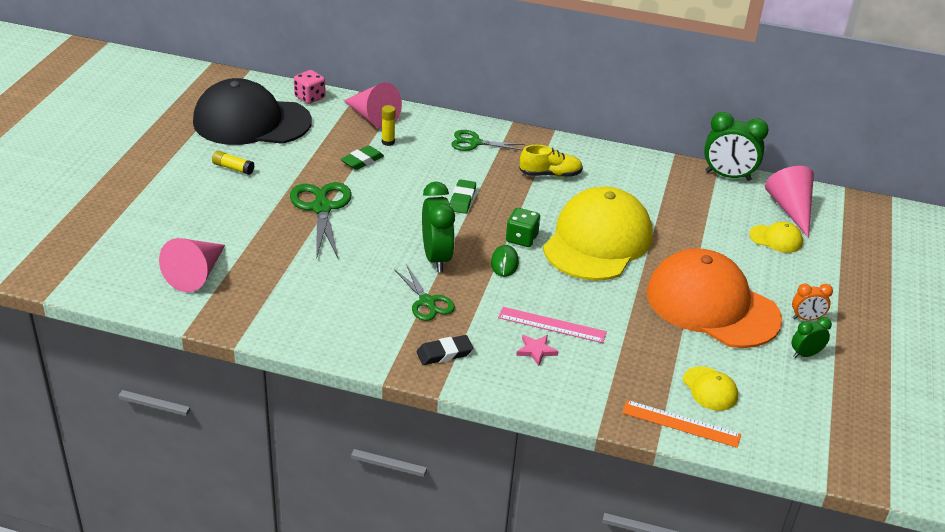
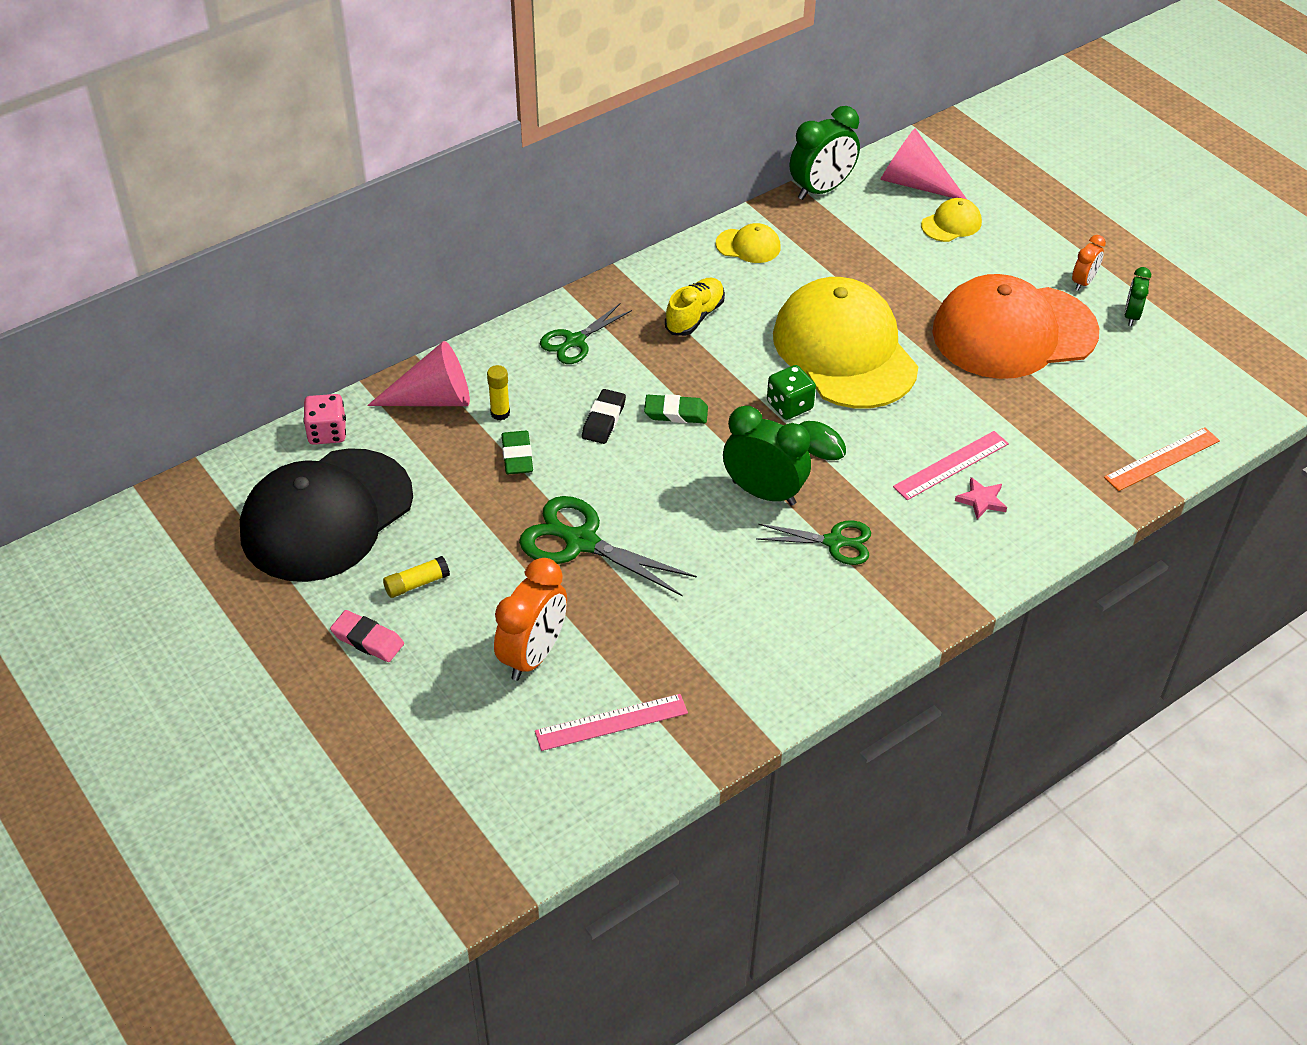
camera: 50 degrees left, 10 degrees up
(178, 170) = (367, 639): none -> pink eraser
(196, 274) = (611, 722): pink cone -> pink ruler
(220, 227) = (533, 655): none -> orange clock
(444, 353) = (930, 574): black eraser -> black eraser (604, 420)
(462, 199) = (676, 413): green eraser -> green eraser turned 45 degrees counterclockwise
(710, 389) = (1130, 409): yellow cap -> yellow cap (748, 246)

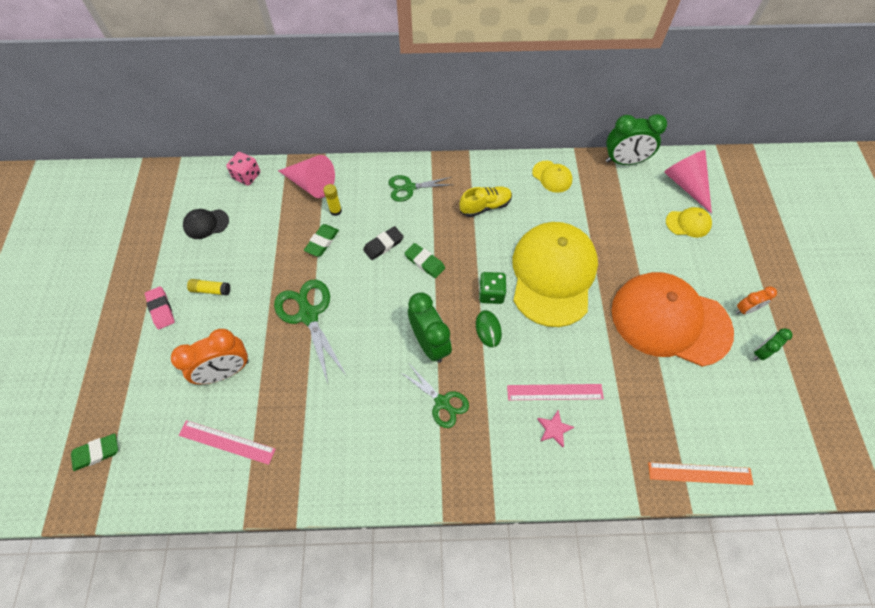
camera: 35 degrees right, 15 degrees up
(326, 515) = (206, 224): black cap -> black cap, size x0.41
(449, 829) = (96, 453): none -> green eraser

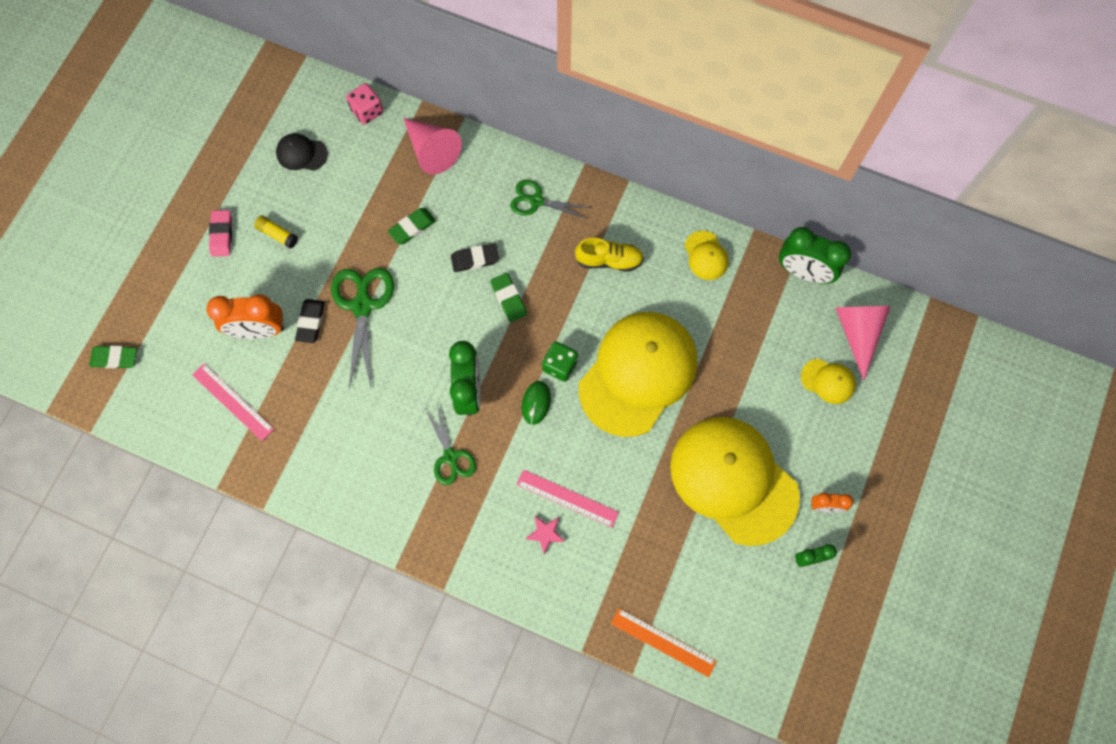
camera: 25 degrees right, 10 degrees up
(269, 346) = (311, 322): none -> black eraser
(335, 211) = (443, 196): yellow glue stick -> none
(670, 320) = (733, 480): orange cap -> yellow cap

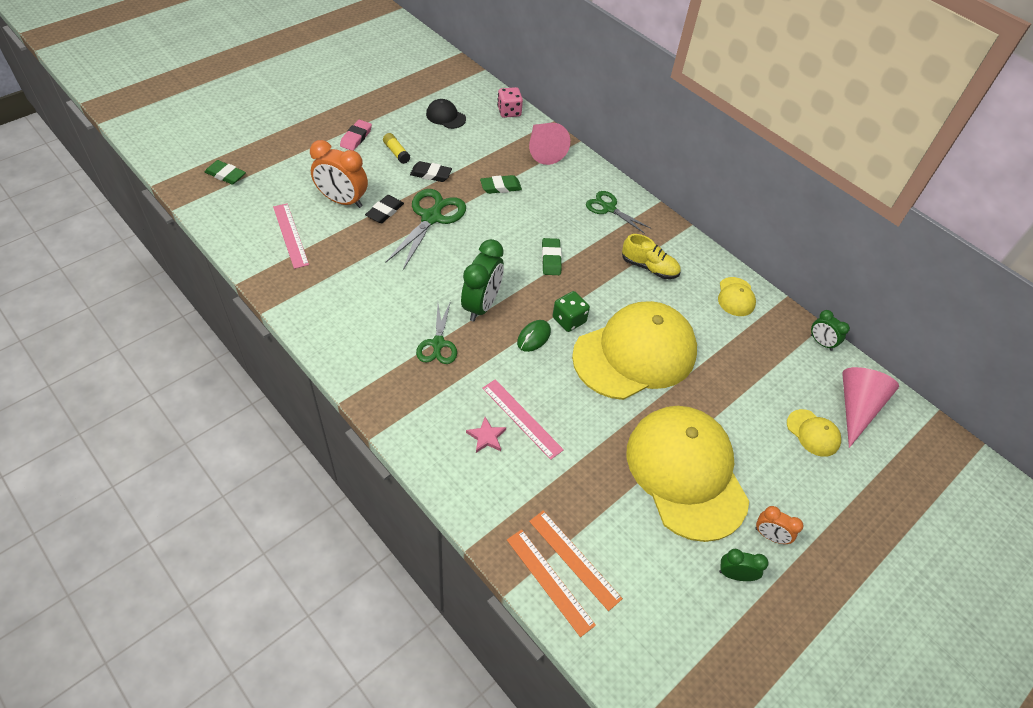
camera: 20 degrees right, 20 degrees down
(475, 259) = (538, 224): black eraser -> black eraser (431, 174)
(674, 611) = (574, 559): none -> orange ruler
(803, 272) = (821, 342): green clock -> green clock, size x0.54

